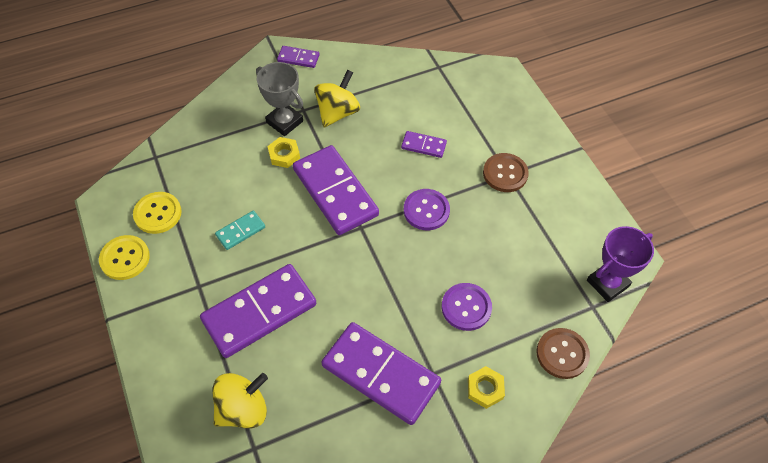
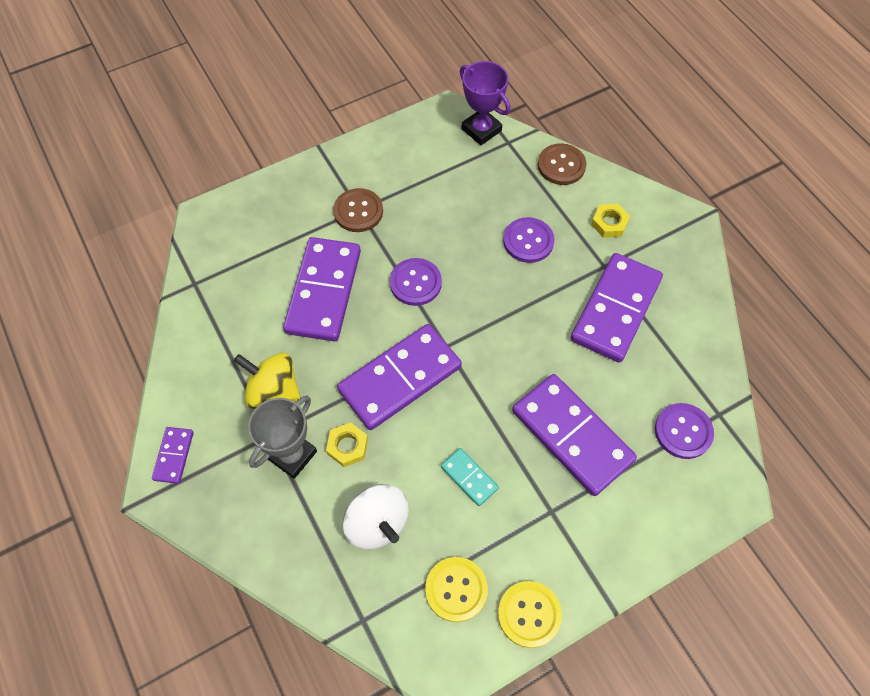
camera: 95 degrees left, 5 degrees up
(220, 169) = (377, 523): none -> white spinning top
(243, 409) = (683, 431): yellow spinning top -> purple button
(423, 145) = (323, 291): purple domino -> purple domino, size x2.16

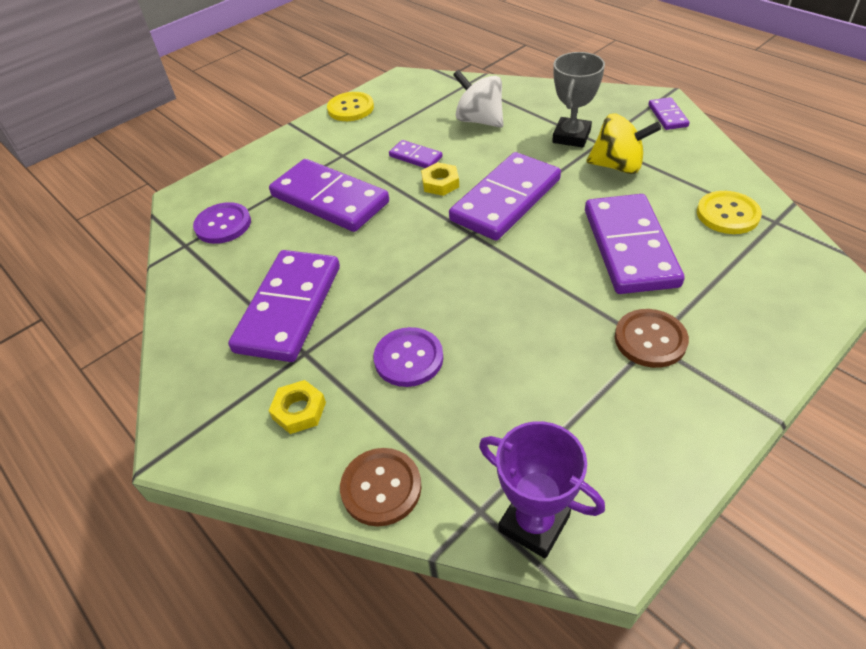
camera: 170 degrees right, 15 degrees down
(347, 446) = (528, 151): yellow nut -> yellow nut (440, 183)
(415, 283) = (531, 279): purple button -> none
(456, 589) = (406, 107): yellow button -> yellow button (727, 214)
(469, 477) = (415, 157): turquoise domino -> purple domino

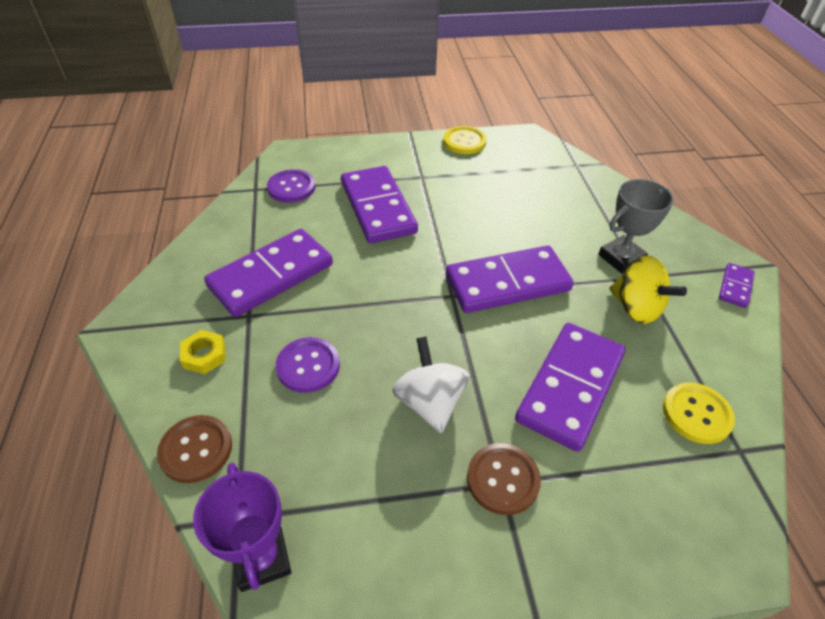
camera: 30 degrees right, 0 degrees up
(415, 157) = (473, 207): purple domino -> none
(440, 183) = (470, 239): yellow nut -> none
(479, 120) = (555, 203): white spinning top -> white spinning top (430, 402)

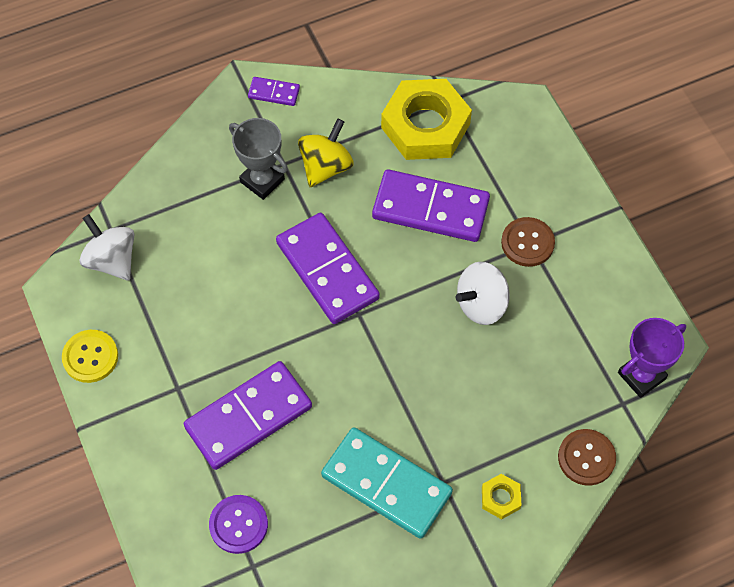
camera: 105 degrees left, 15 degrees up
(271, 275) = (386, 484): purple domino -> turquoise domino
(308, 366) = (480, 407): purple button -> none
(548, 162) = (111, 260): none -> white spinning top
(696, 414) = (425, 125): yellow button -> yellow nut

